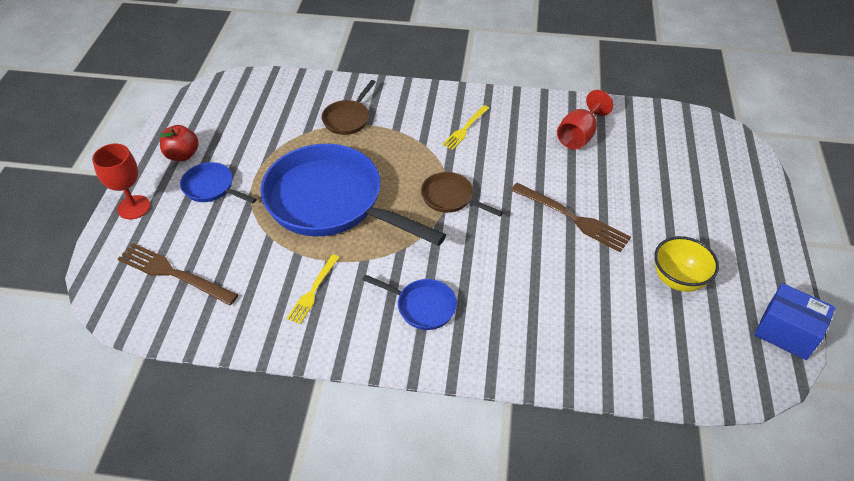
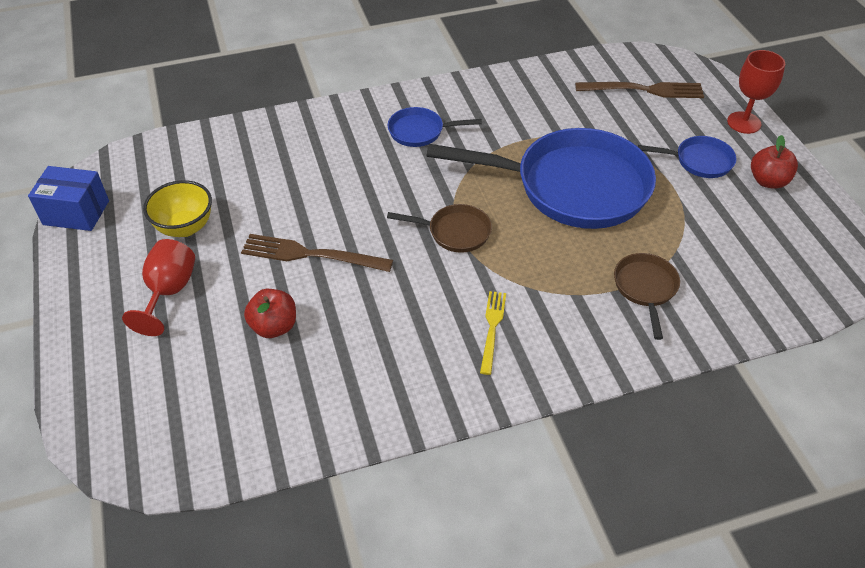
camera: 155 degrees right, 0 degrees up
(313, 291) = (520, 114): yellow fork -> none
(579, 136) = (337, 373): red goblet -> red goblet (169, 291)
(615, 176) = (274, 326): none -> red apple

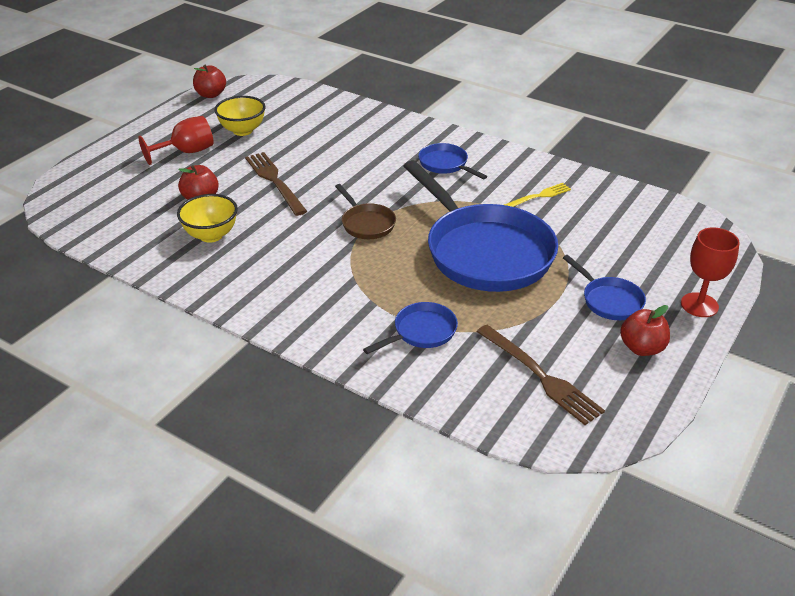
camera: 50 degrees right, 10 degrees down
(76, 213) = (211, 94): blue box -> red apple
(352, 353) = (211, 235): none -> yellow bowl
(492, 328) = (296, 279): yellow fork -> yellow fork (538, 196)
(644, 90) = (654, 237): brown fork -> brown fork (540, 376)
(645, 288) = (421, 332): brown pan -> blue pan

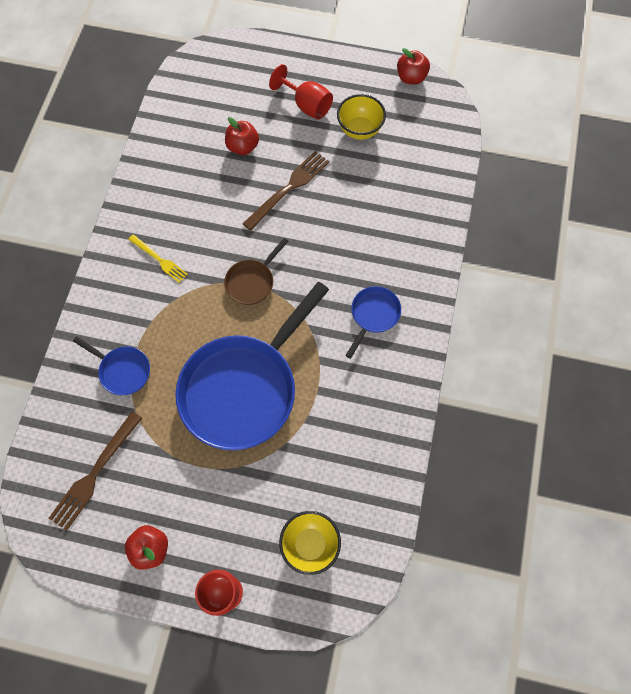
camera: 70 degrees right, 30 degrees up
(211, 235) = (196, 177): yellow bowl -> yellow bowl (310, 544)
(538, 196) = (350, 413): yellow fork -> yellow fork (159, 260)
(609, 300) = (207, 510): blue pan -> none

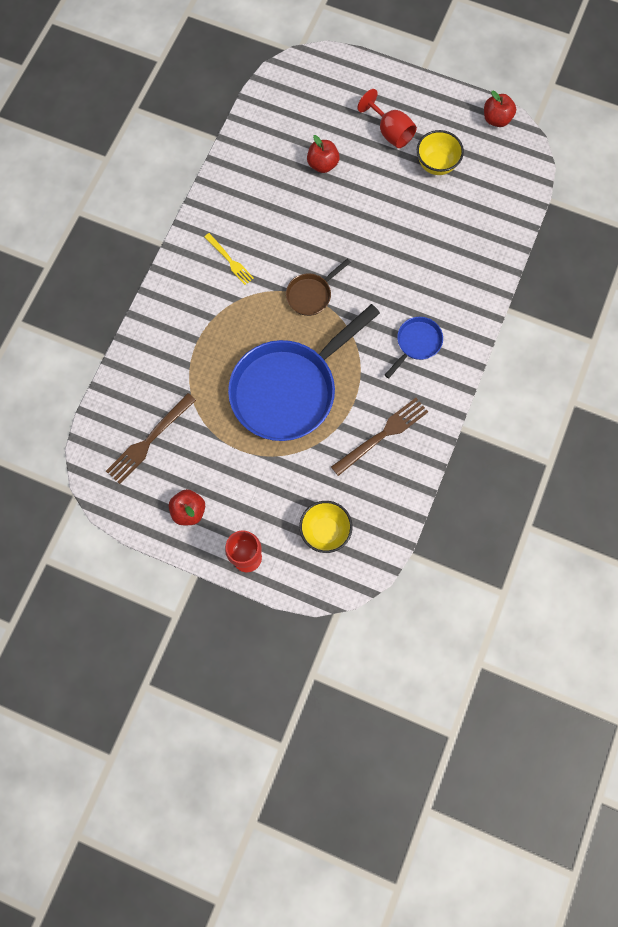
camera: 10 degrees right, 5 degrees up
(122, 370) = (184, 356): blue pan -> none
(289, 188) = (359, 211): brown fork -> brown fork (382, 435)

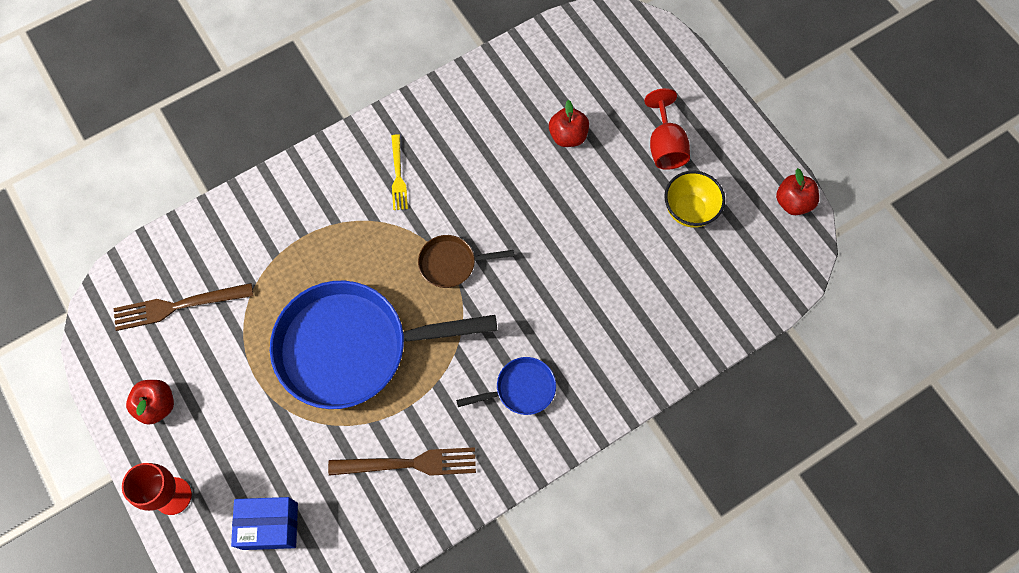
camera: 35 degrees right, 5 degrees down
(325, 531) = (270, 526): yellow bowl -> blue box

